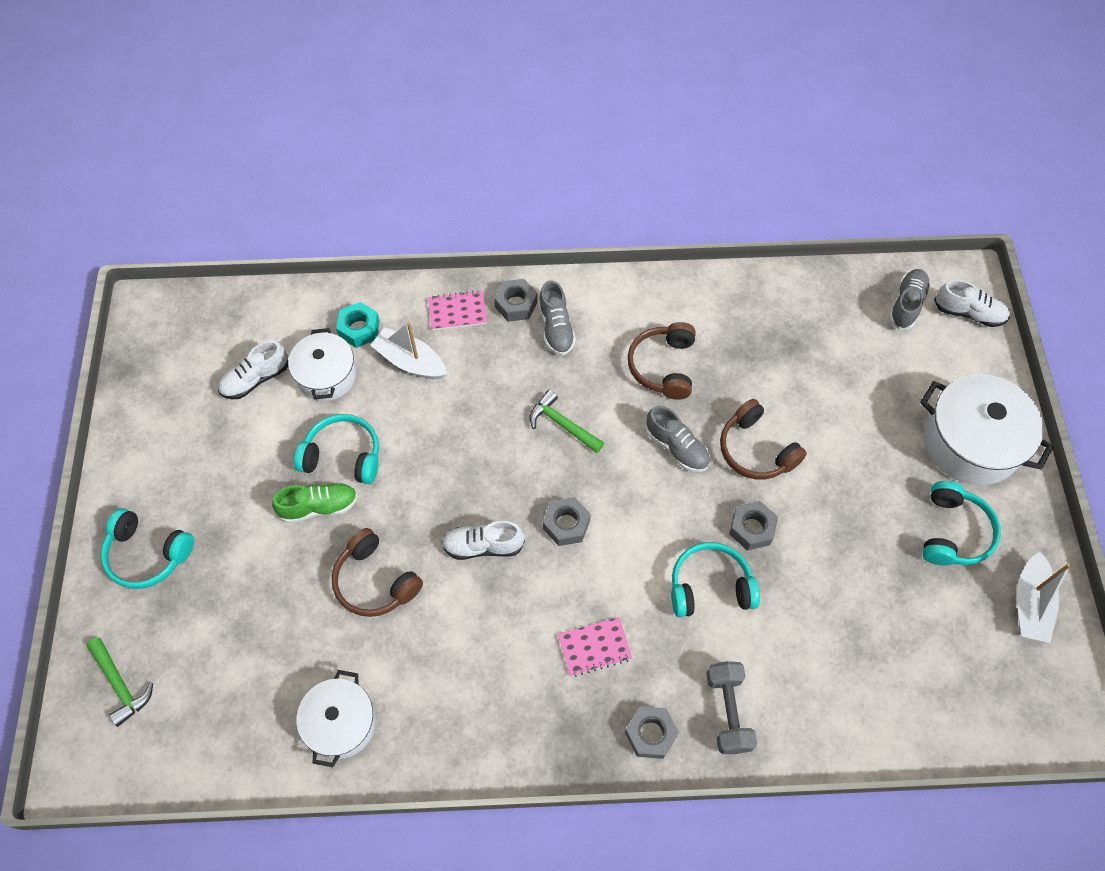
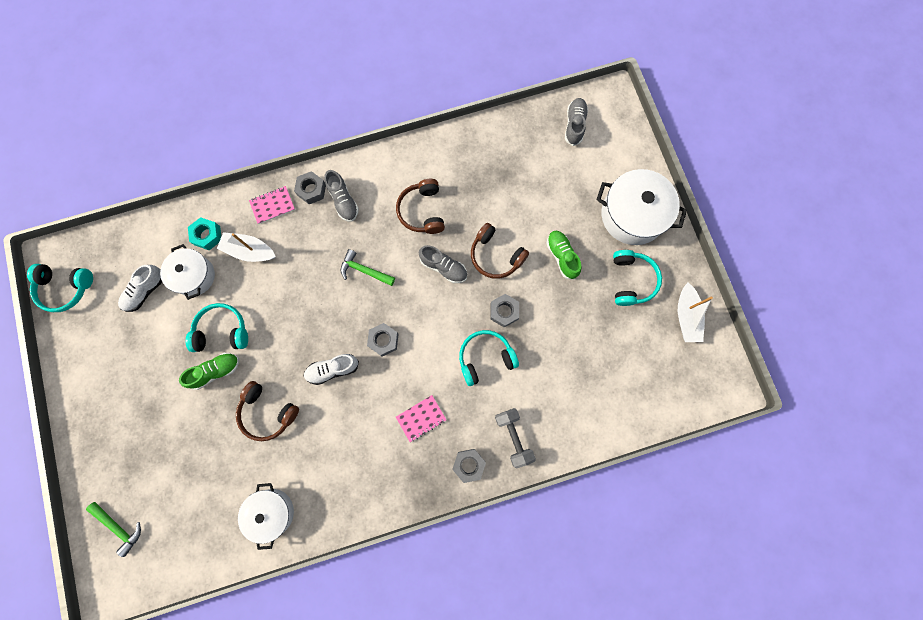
camera: 15 degrees left, 15 degrees up
(147, 555) = (109, 435): turquoise headphones -> turquoise headphones (65, 288)
(853, 474) = (562, 256): none -> green shoe
(968, 313) = (616, 121): white shoe -> none

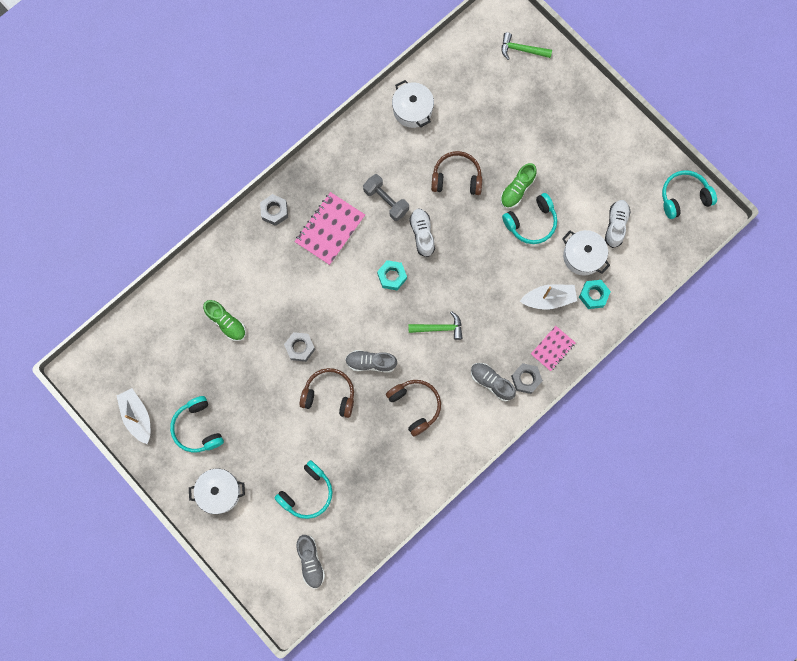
camera: 155 degrees right, 0 degrees up
(332, 369) = (422, 234): white shoe -> white shoe turned 60 degrees counterclockwise
(383, 340) = (392, 276): grey nut -> turquoise nut
(421, 418) = (330, 229): pink notebook -> pink notebook, size x1.65
(485, 358) = (298, 301): turquoise headphones -> turquoise headphones (307, 493)
(513, 437) = (247, 248): grey dumbbell -> grey dumbbell (386, 201)
(562, 256) = (269, 421): green shoe -> green shoe (226, 323)
(632, 215) = (219, 492): white pot -> white pot, size x0.64

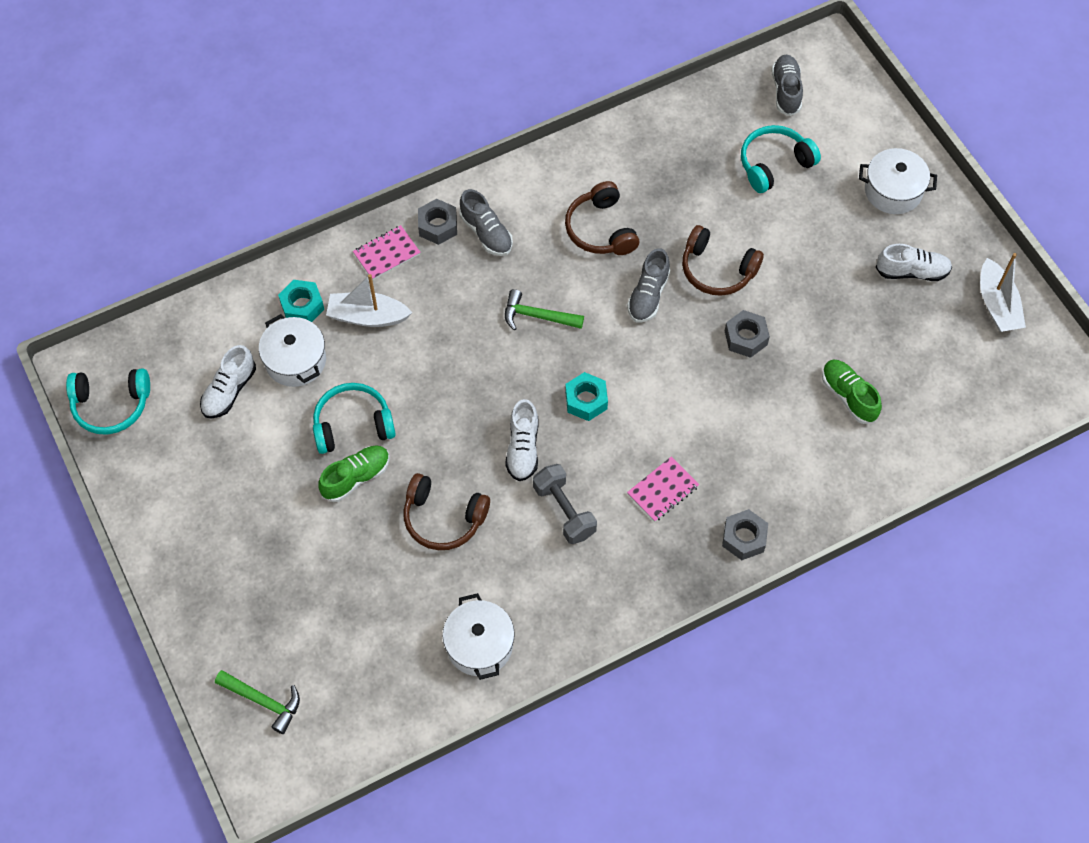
camera: 165 degrees left, 15 degrees down
(197, 428) = (912, 272): turquoise headphones -> white shoe
(330, 229) = (663, 490): pink notebook -> pink notebook, size x0.60
(371, 362) = (648, 295): grey shoe -> grey shoe turned 90 degrees clockwise

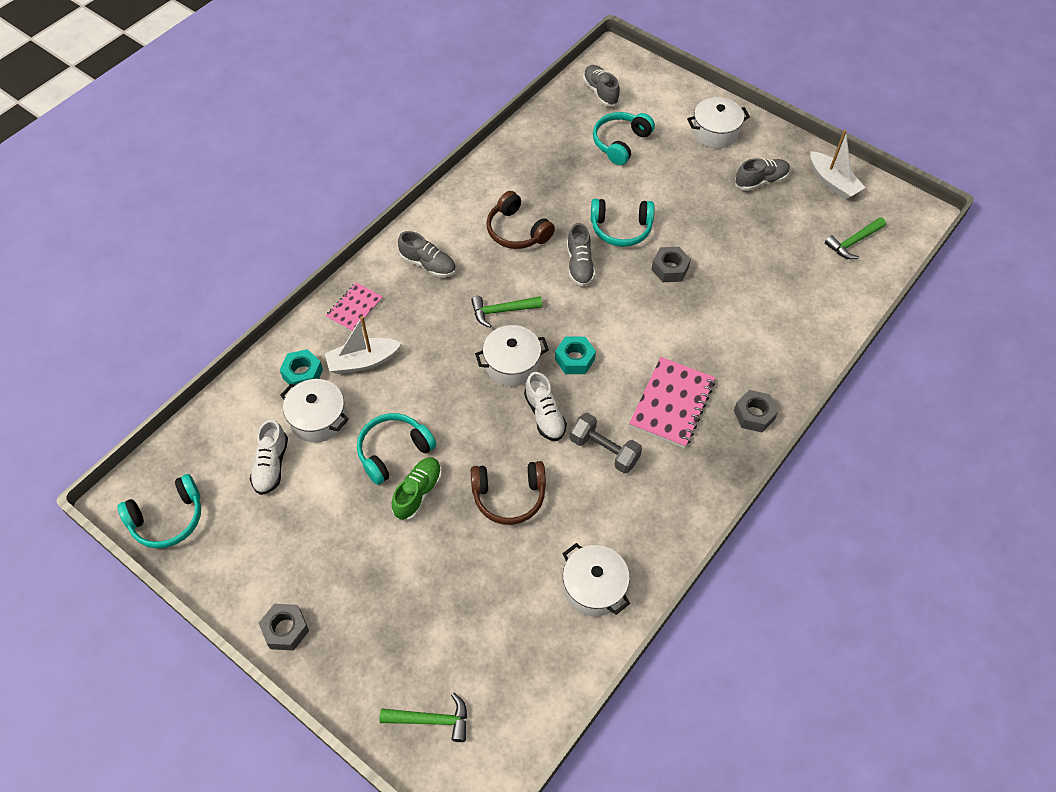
camera: 25 degrees left, 5 degrees down
(438, 226) = (386, 273): grey nut -> grey nut (285, 629)
(517, 379) = (512, 364): none -> white pot
(663, 490) = (672, 404): pink notebook -> pink notebook, size x1.65
(717, 270) = (621, 229): brown headphones -> turquoise headphones
(848, 396) = (768, 282): green shoe -> none
(912, 272) = (761, 181): white shoe -> grey shoe
(976, 387) = (853, 242): none -> green hammer

